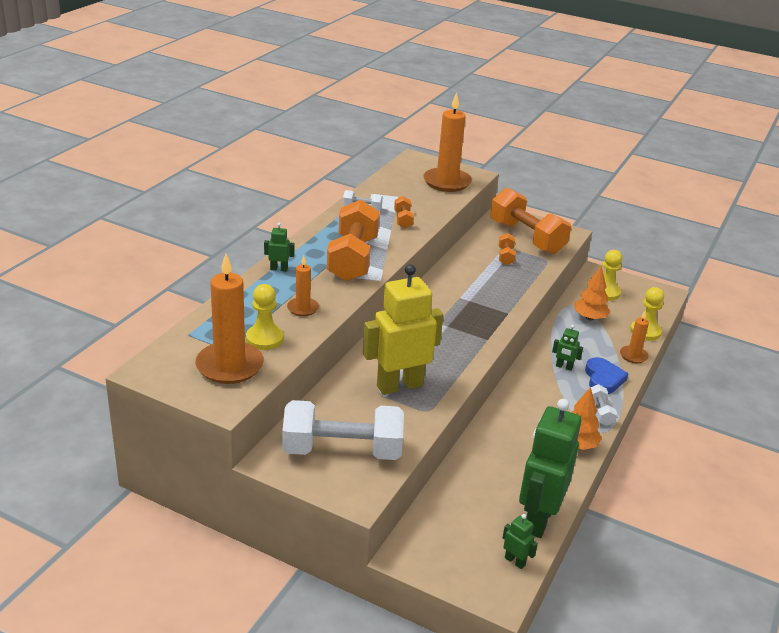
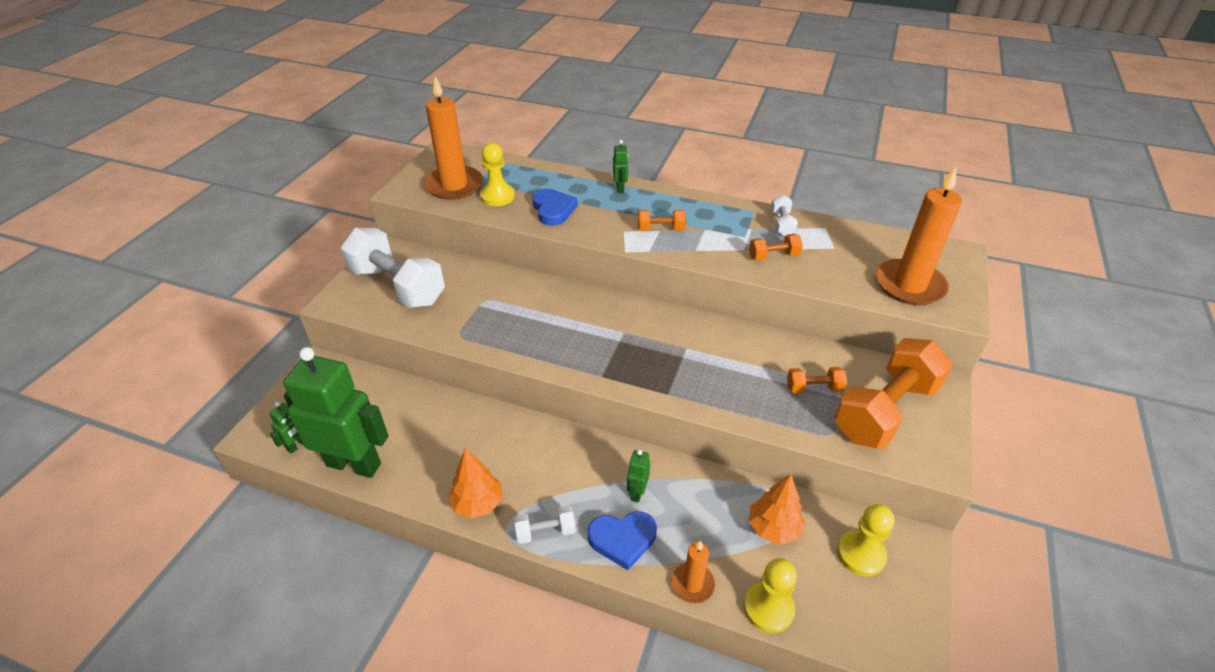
camera: 85 degrees right, 10 degrees up
(302, 308) = (553, 210): orange candle -> blue heart
(342, 451) = (397, 286): white dumbbell -> white dumbbell turned 45 degrees counterclockwise
(352, 259) = (660, 229): orange dumbbell -> orange dumbbell, size x0.43
(399, 385) = (499, 312): yellow robot -> none

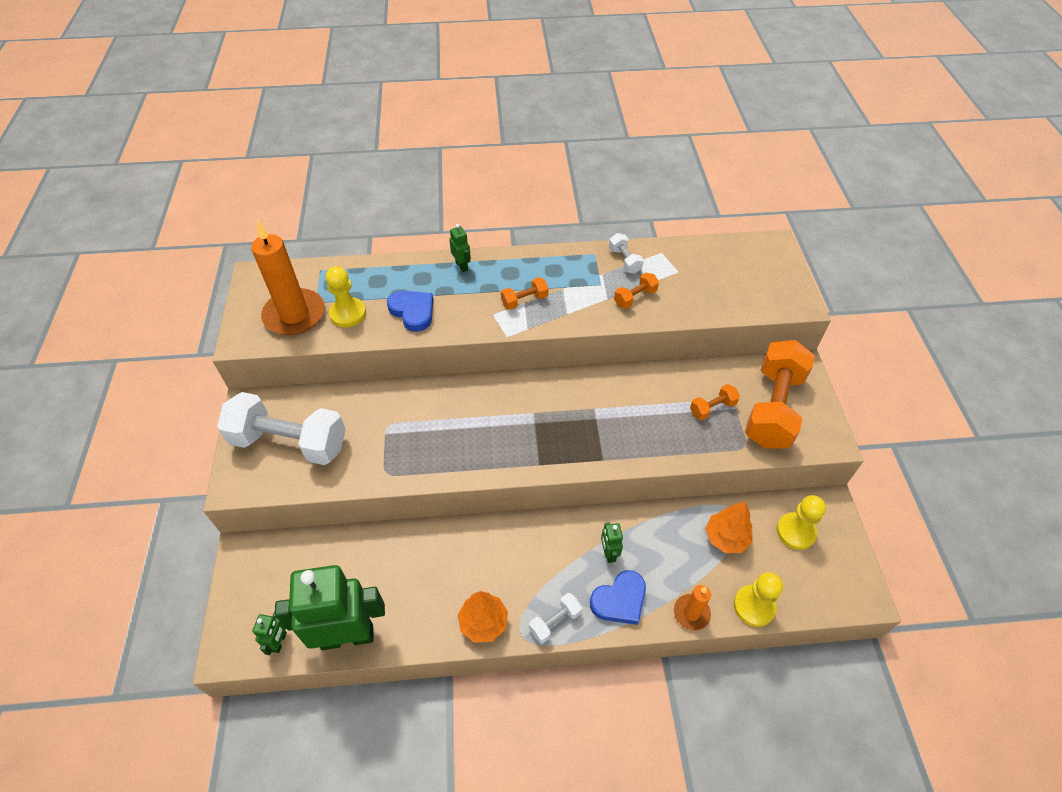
camera: 25 degrees left, 10 degrees up
(909, 285) = (753, 291): orange candle -> none

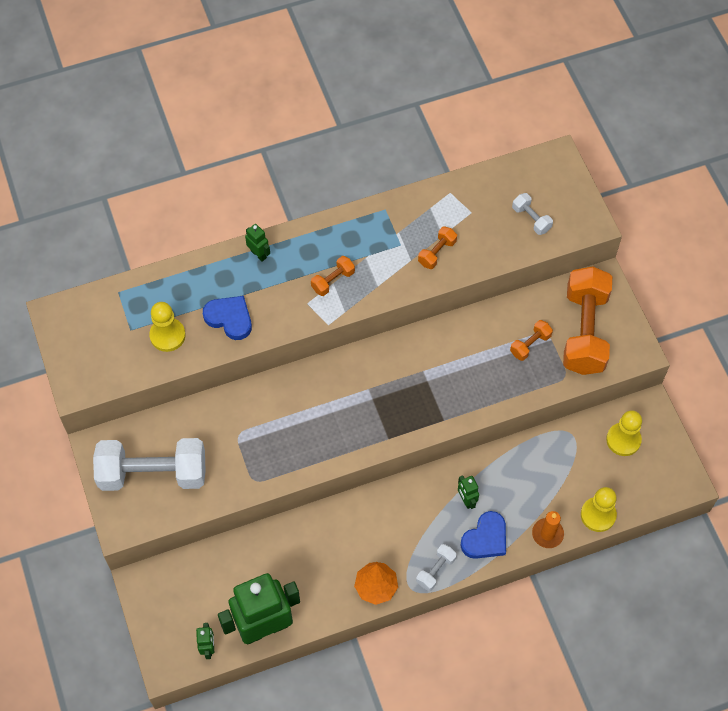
camera: 15 degrees left, 10 degrees up
(294, 315) = (116, 349): orange candle -> none
(624, 261) = (416, 211): white dumbbell -> white dumbbell (531, 219)
(726, 538) = (564, 460): orange tree -> none

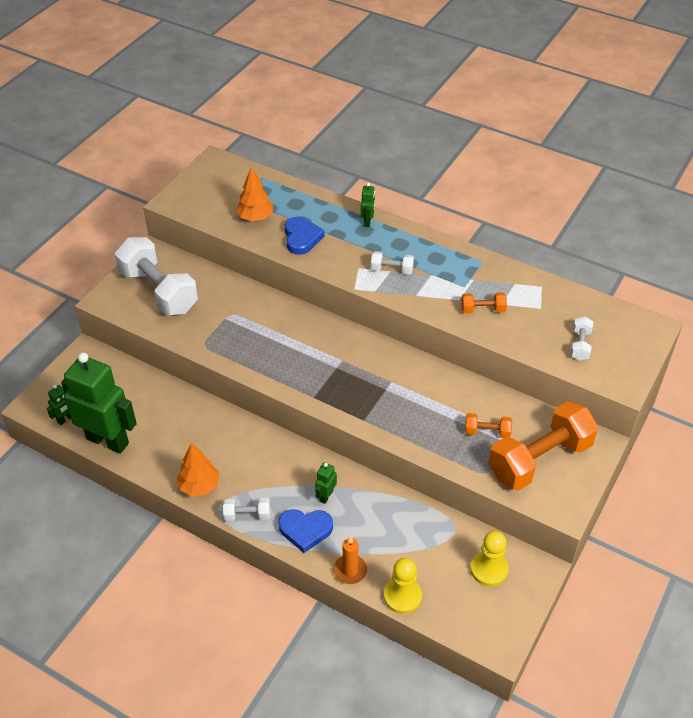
camera: 50 degrees right, 15 degrees down
(167, 335) = (255, 217): yellow pawn -> orange tree
(333, 281) = (392, 269): orange dumbbell -> white dumbbell

